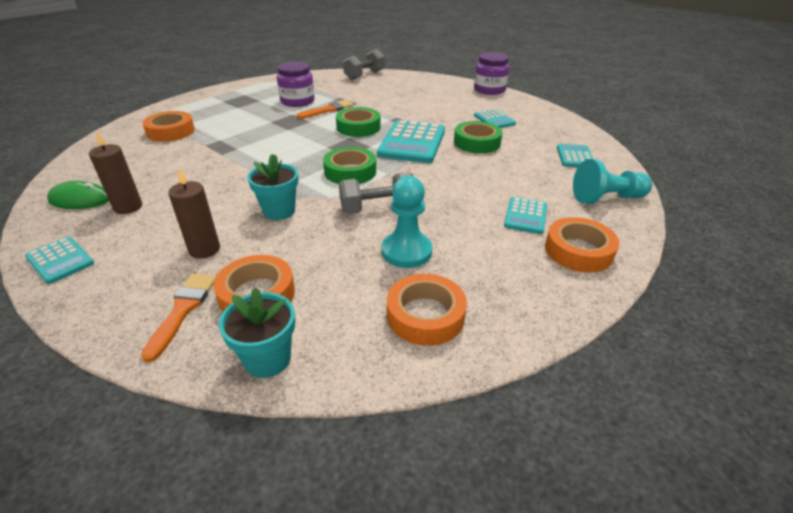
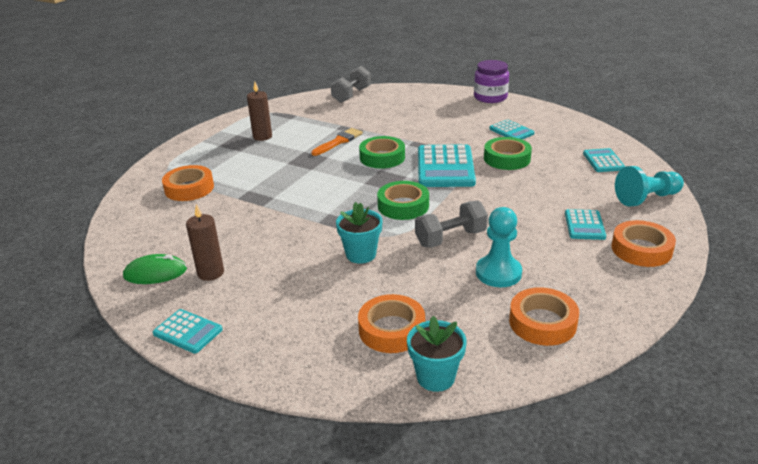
camera: 10 degrees left, 5 degrees down
(183, 310) = (336, 353): orange brush -> none
(204, 249) = (316, 300): brown candle -> brown candle (262, 136)
(297, 101) = (300, 136): purple jar -> none

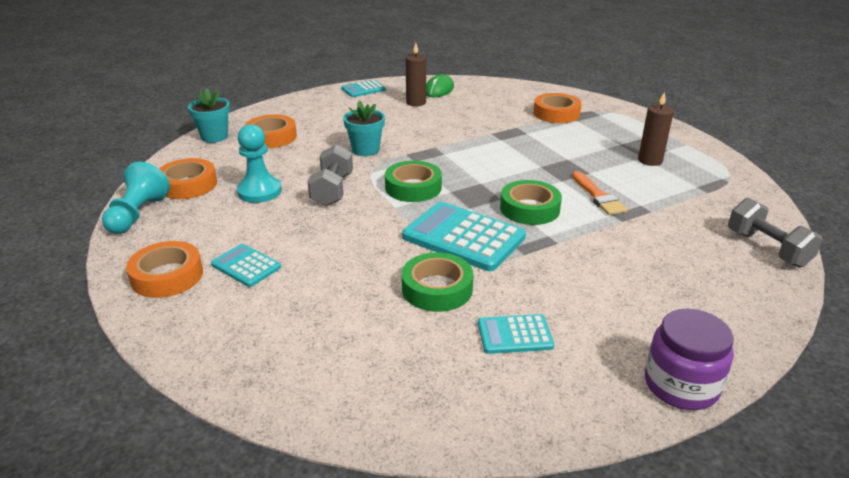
camera: 120 degrees right, 0 degrees up
(603, 161) = (336, 369): turquoise calculator -> none
(646, 198) = (219, 343): turquoise pawn -> turquoise pawn (138, 214)

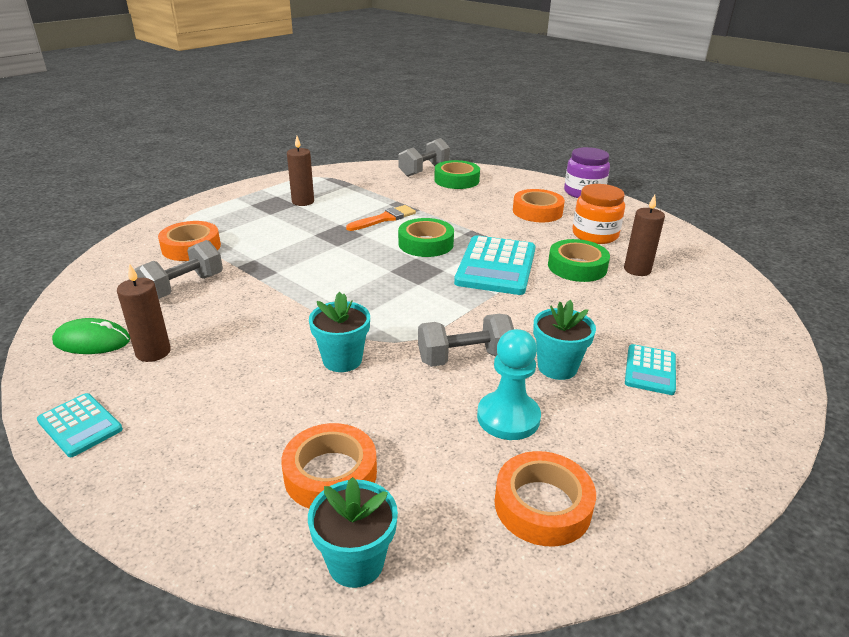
camera: 110 degrees left, 0 degrees up
(138, 214) = (656, 520): turquoise pawn -> none
(167, 276) = (721, 419): orange tape -> orange tape (537, 211)
(289, 224) = (557, 367): none -> turquoise flower pot
(407, 333) = (637, 270): none -> brown candle
(413, 187) = (423, 306): green tape -> green tape (456, 180)
(492, 110) = (183, 287): none -> grey dumbbell
(515, 335) = (595, 235): turquoise calculator -> orange jar

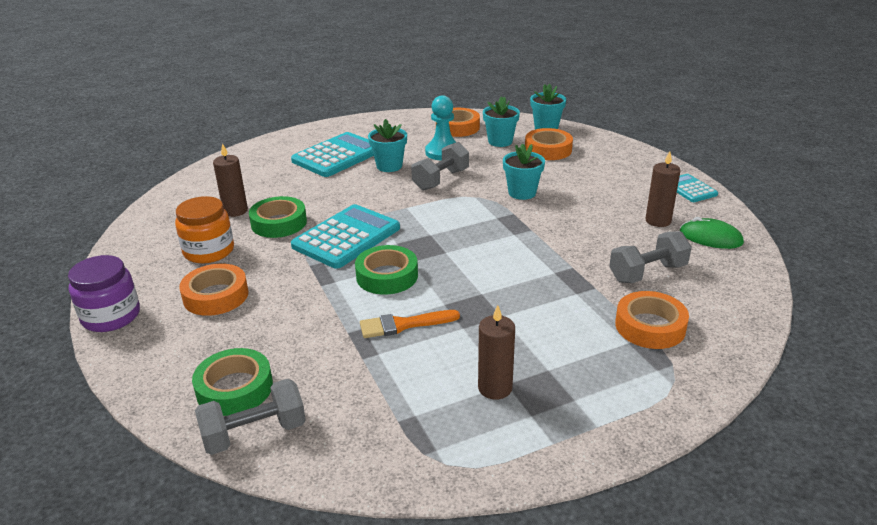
camera: 155 degrees left, 0 degrees up
(431, 477) = (500, 141): none -> turquoise flower pot
(464, 358) = (441, 180): grey dumbbell -> grey dumbbell turned 60 degrees counterclockwise
(650, 370) = (337, 156): turquoise calculator -> turquoise calculator, size x1.85

